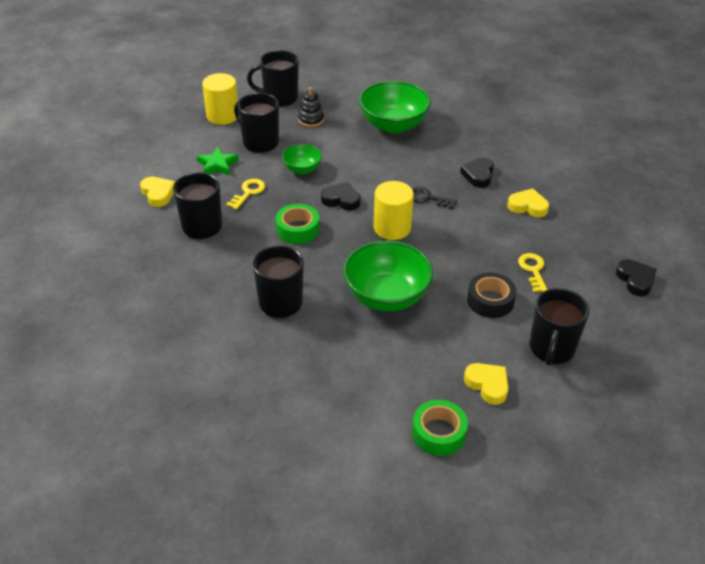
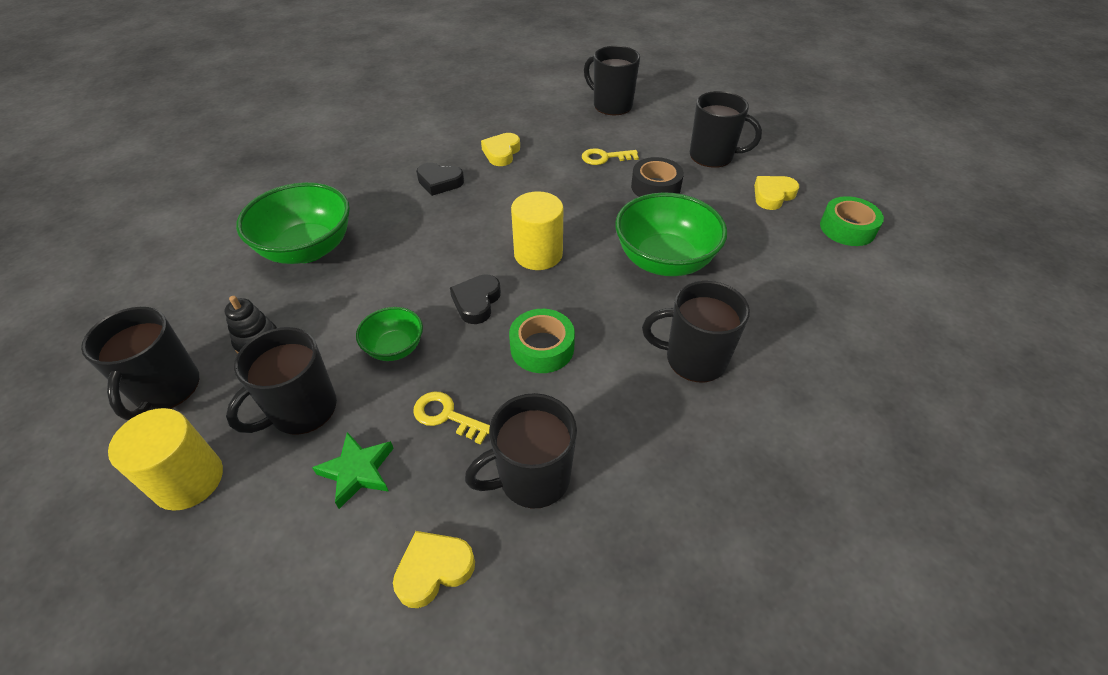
camera: 90 degrees left, 5 degrees up
(427, 198) = (480, 223): black key -> none
(635, 280) = (611, 105): black heart -> black mug

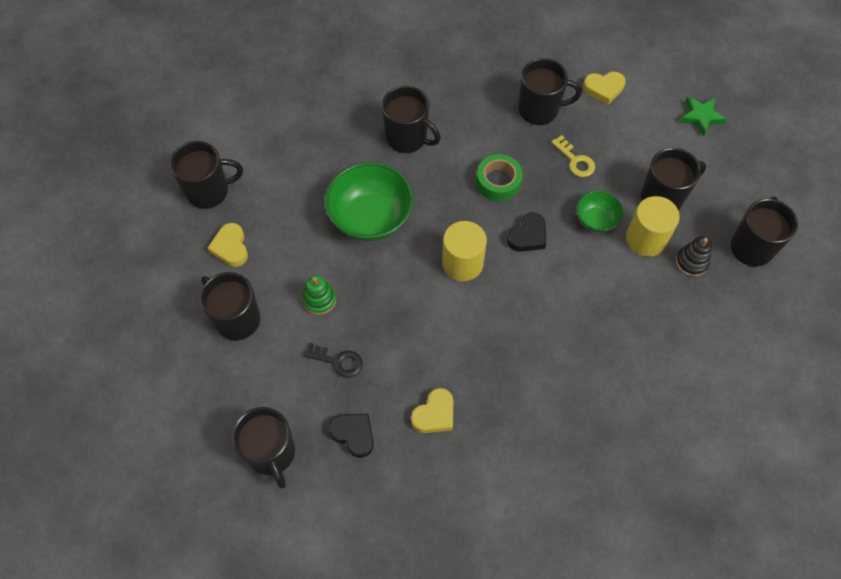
camera: 155 degrees left, 15 degrees up
(188, 480) = (730, 178): yellow cylinder -> yellow cylinder (646, 239)
(307, 249) = (649, 346): green bowl -> none
(358, 471) = (633, 148): green star -> green star (701, 117)
(439, 182) = (512, 391): black heart -> black heart (353, 434)
(605, 157) = (338, 361): yellow key -> black key
(655, 187) = (319, 300): black tape -> green stacking toy
(773, 195) = (231, 247): yellow heart -> yellow heart turned 90 degrees clockwise
(847, 228) = (209, 191): green tape -> black mug

